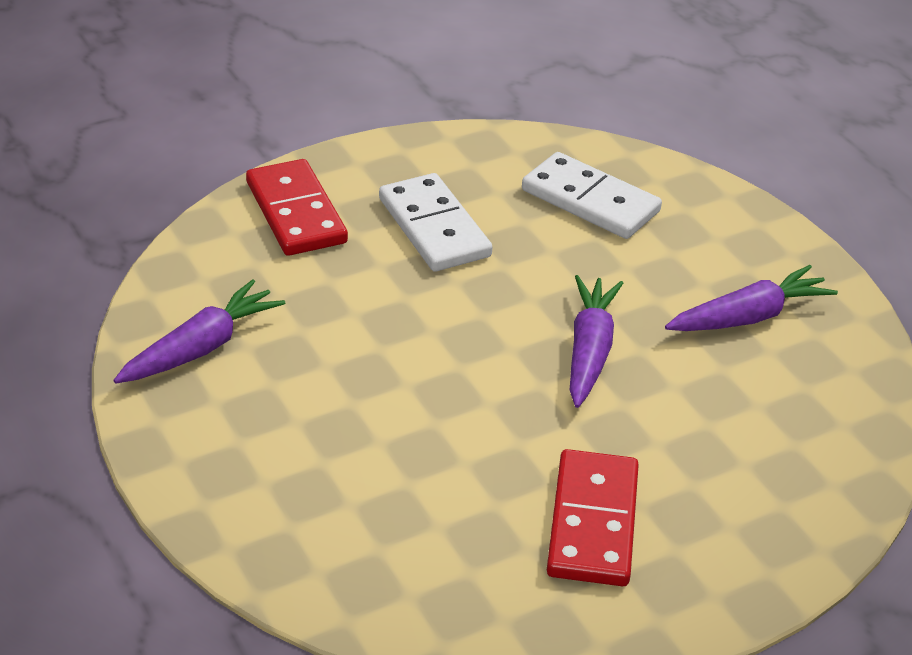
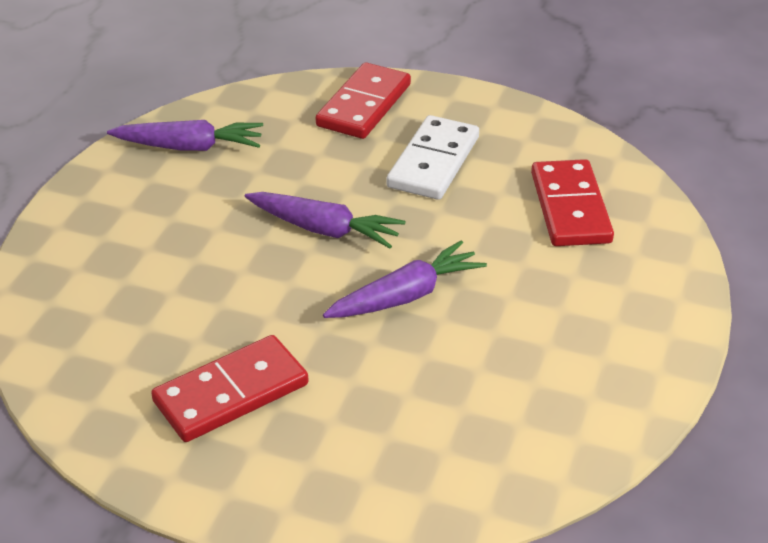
camera: 50 degrees right, 0 degrees up
(590, 201) = (570, 207): white domino -> red domino
(748, 317) = (557, 351): purple carrot -> purple carrot (324, 229)

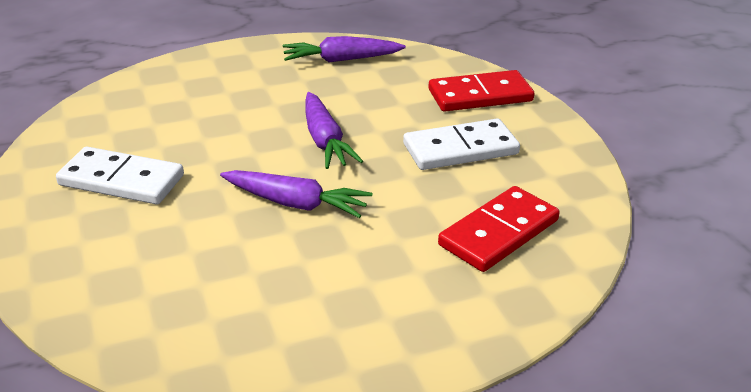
camera: 50 degrees right, 5 degrees down
(189, 147) = (341, 60): purple carrot -> purple carrot turned 120 degrees clockwise
(231, 393) = (121, 180): red domino -> white domino

